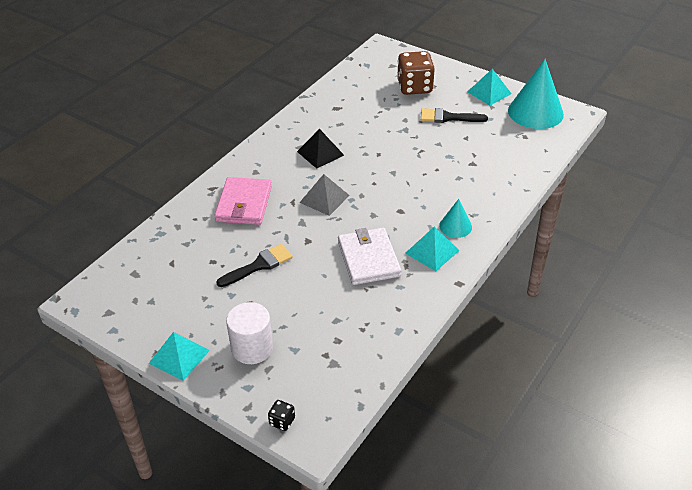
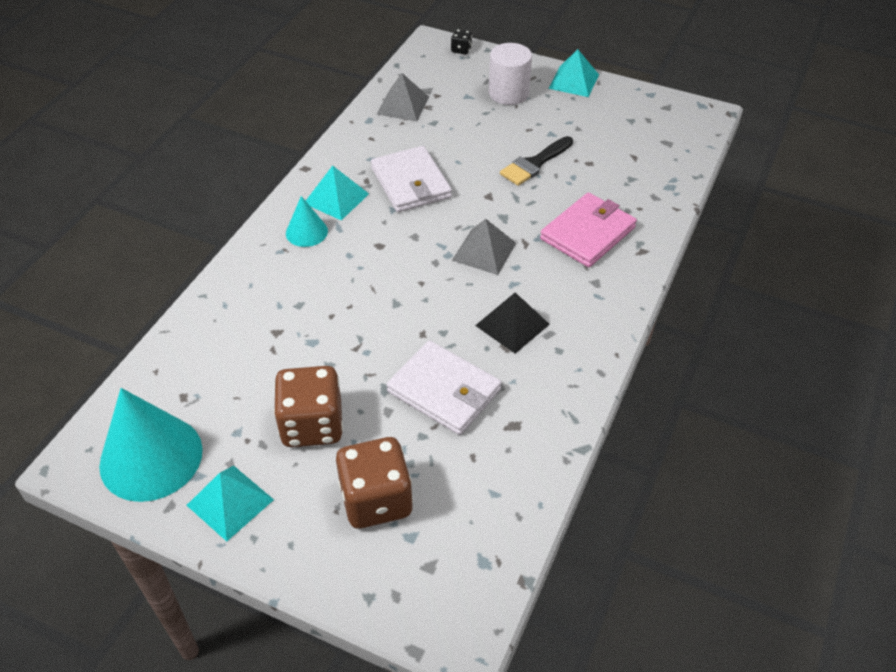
camera: 170 degrees right, 5 degrees up
(244, 204) = (587, 233): pink wallet -> pink wallet turned 45 degrees clockwise
(362, 345) = (403, 105): none -> grey pyramid
(371, 125) = (444, 390): none -> white wallet
(448, 117) = (312, 425): black brush -> brown dice

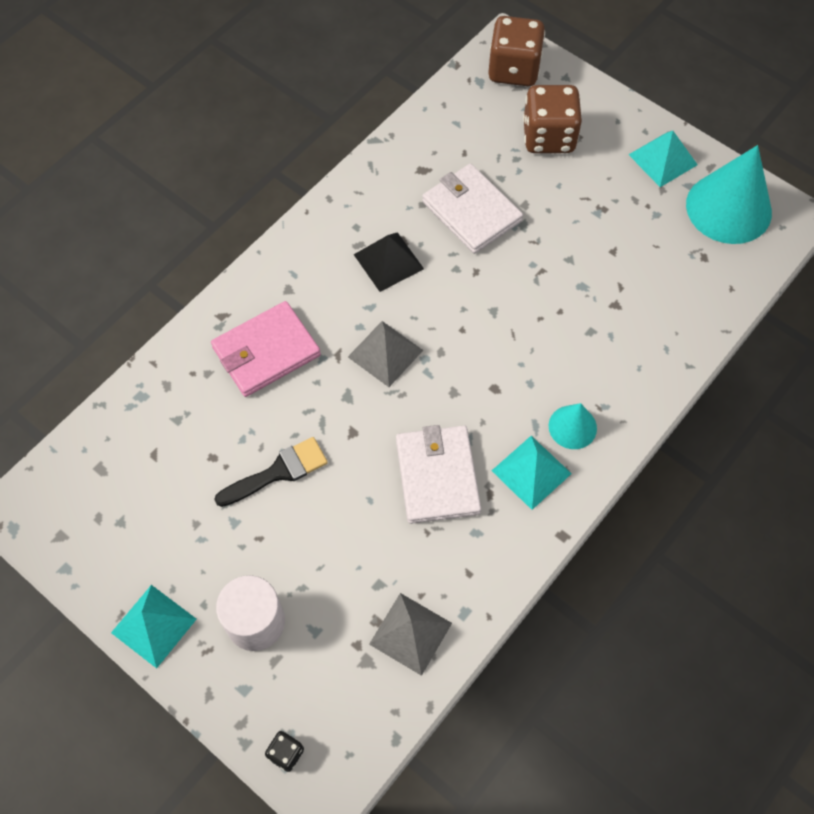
camera: 165 degrees left, 15 degrees up
(312, 425) = (591, 206): brown dice -> brown dice (514, 70)

